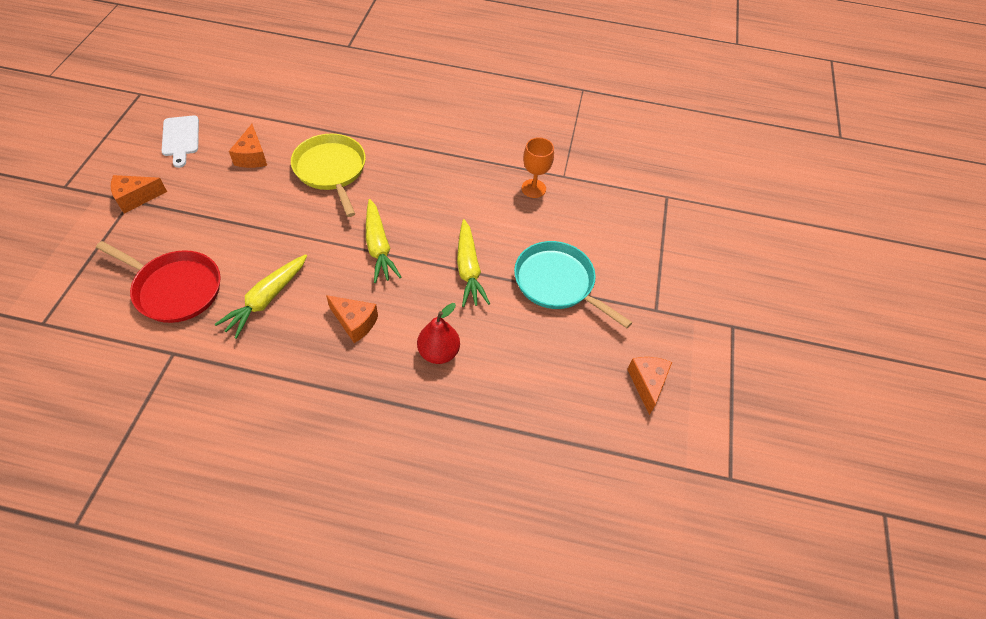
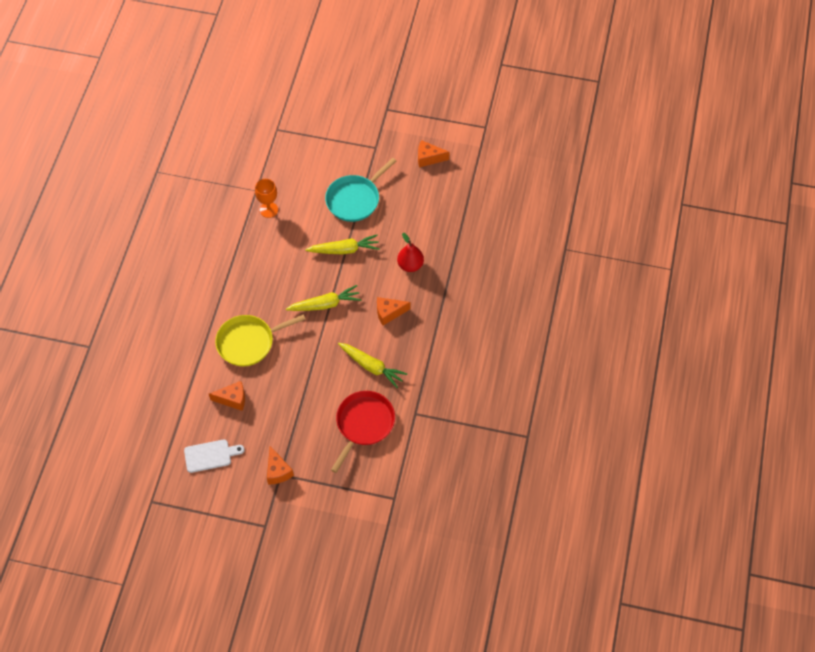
camera: 85 degrees left, 5 degrees up
(355, 322) = (389, 313): orange cheese -> orange cheese turned 135 degrees counterclockwise

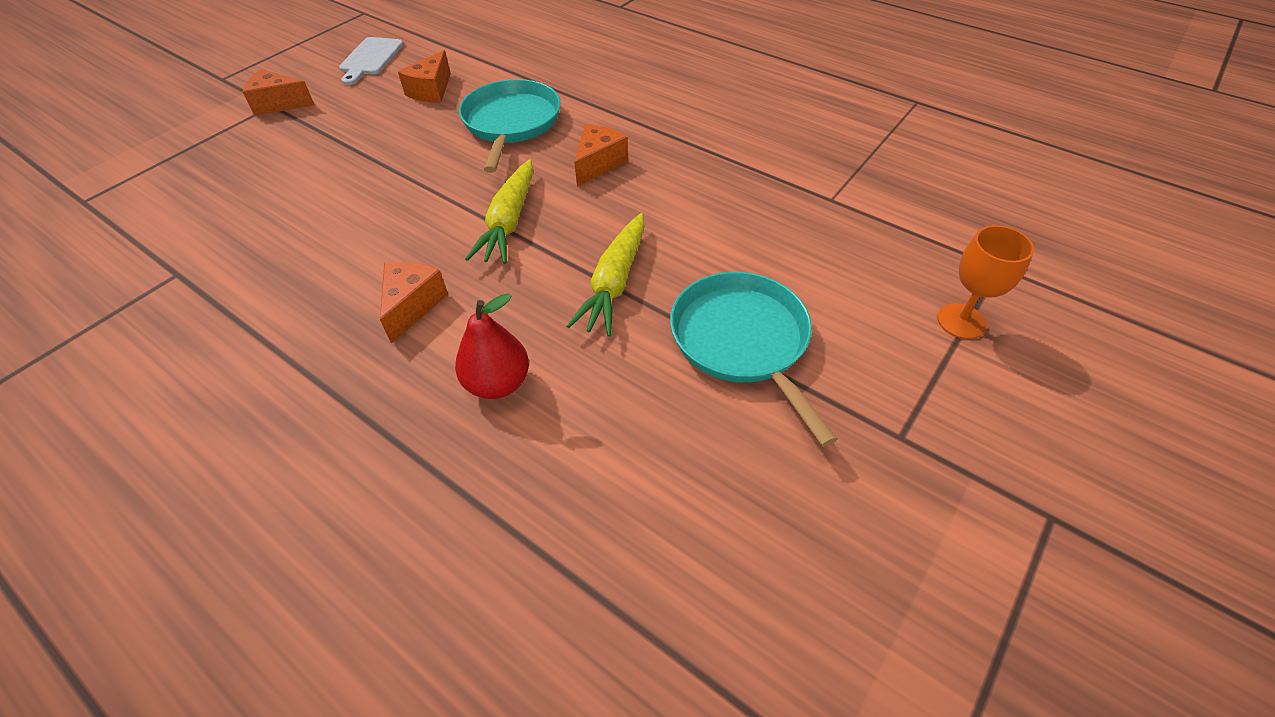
camera: 115 degrees right, 10 degrees down
(248, 342) = (511, 123): yellow pan -> turquoise pan
(269, 210) = (775, 204): orange goblet -> orange goblet (961, 321)
(364, 424) = (239, 204): red pan -> none
(371, 367) = (327, 245): yellow carrot -> none
(428, 158) = (824, 562): orange cheese -> orange cheese (598, 164)

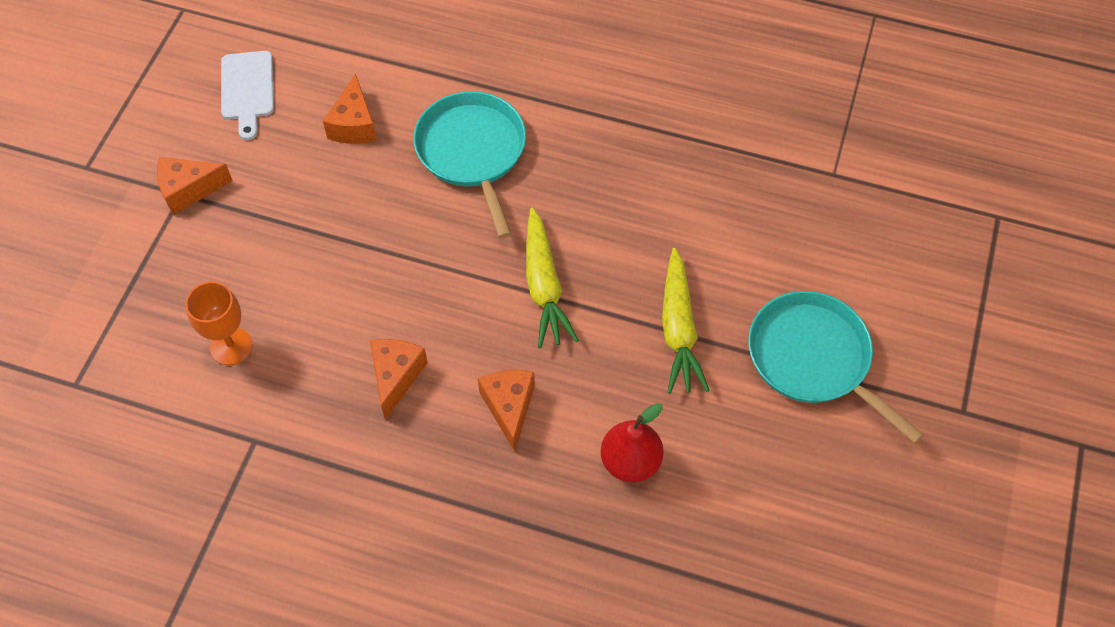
camera: 20 degrees left, 10 degrees up
(598, 164) = (593, 186): orange cheese -> orange cheese (396, 377)
(961, 321) = (981, 285): orange goblet -> orange goblet (231, 346)

